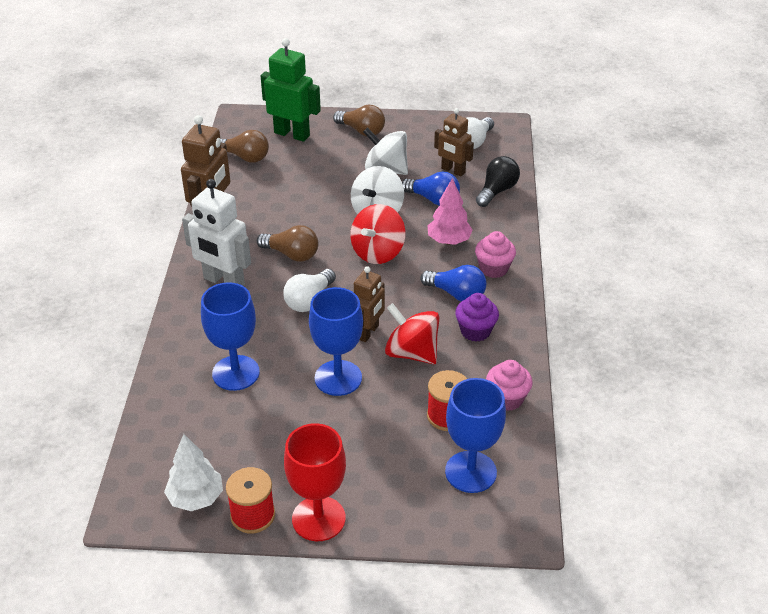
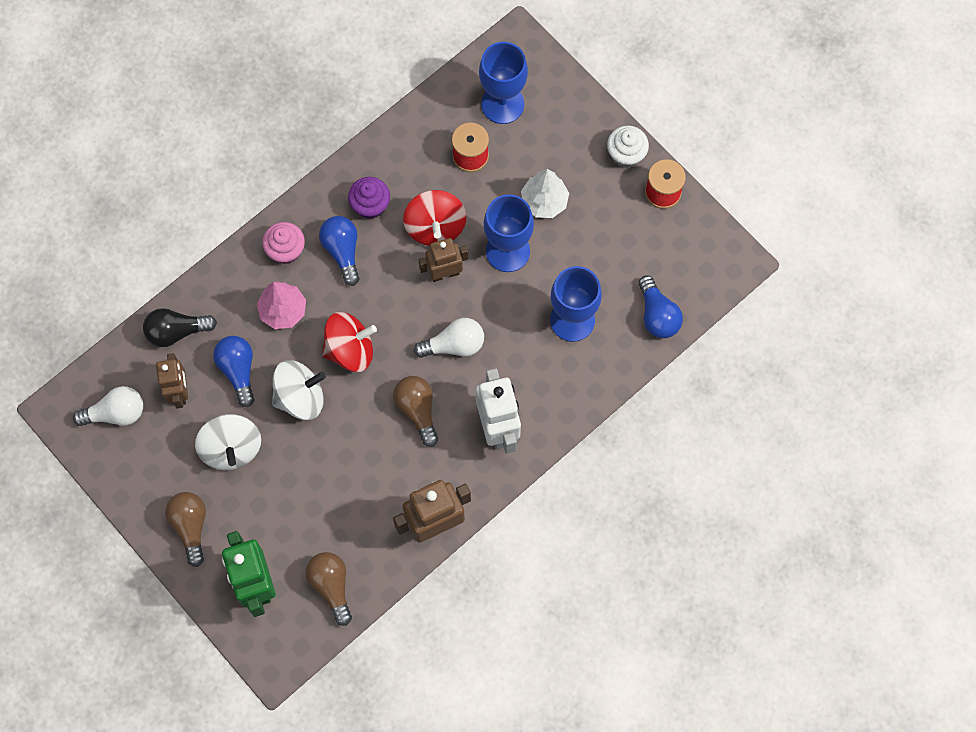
camera: 135 degrees left, 30 degrees up
(166, 424) = (657, 315): none -> blue light bulb
(196, 498) = (686, 236): white tree -> white tree (544, 202)
(318, 518) = (626, 154): red goblet -> white cupcake
(507, 399) = (417, 133): pink cupcake -> none

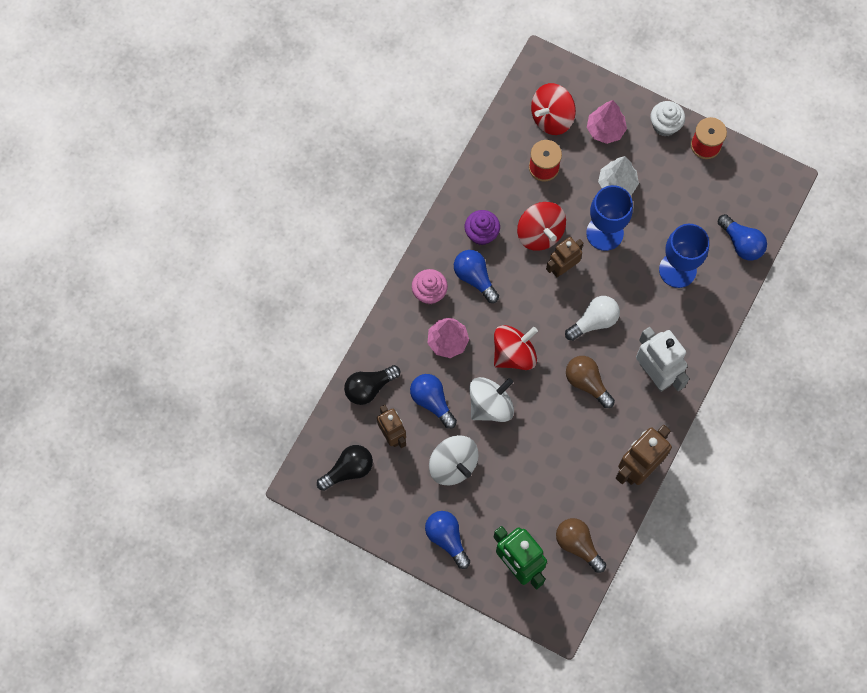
camera: 20 degrees left, 0 degrees up
(116, 413) = (348, 470): white light bulb -> black light bulb
(190, 526) = (447, 538): brown light bulb -> blue light bulb
(502, 104) = (552, 118): blue goblet -> red spinning top
(556, 137) = (605, 130): none -> pink tree

